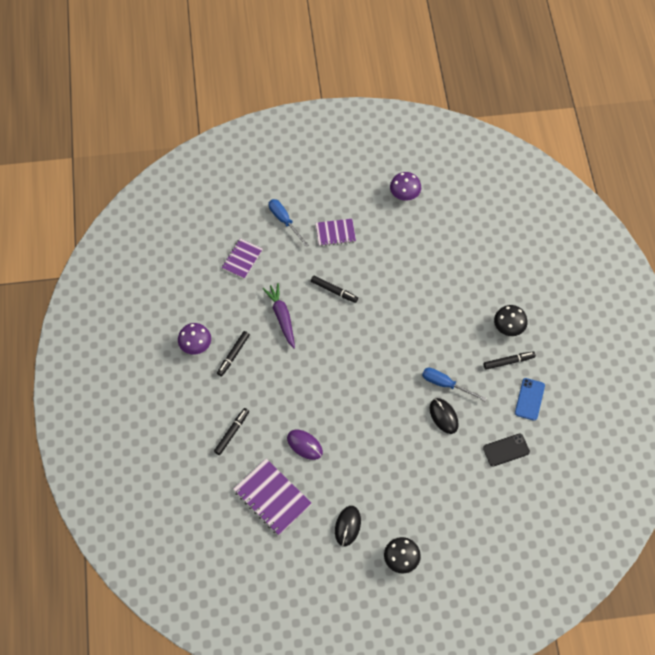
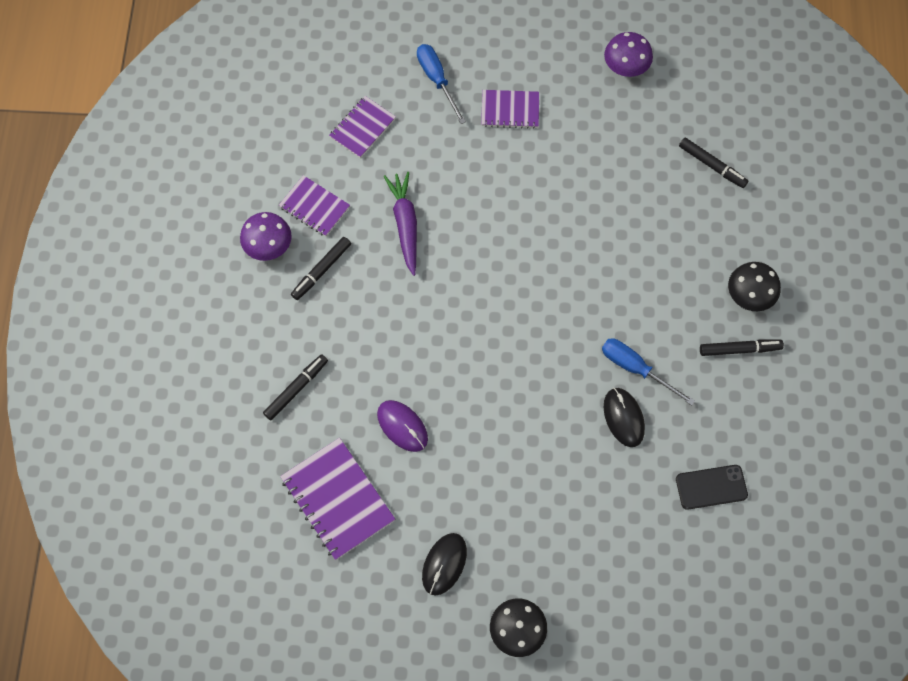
camera: 10 degrees right, 5 degrees up
(221, 315) = (314, 207): none -> purple notebook
(334, 291) = (491, 197): black marker -> black marker (712, 165)
(529, 399) = (762, 413): blue phone -> none

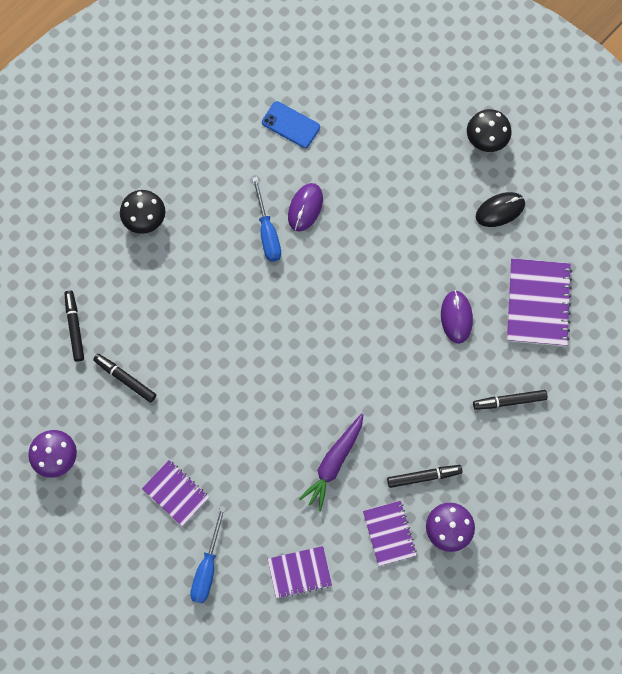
camera: 140 degrees left, 5 degrees up
(623, 418) = (305, 208): black mouse -> purple mouse
(711, 487) = (290, 125): black phone -> blue phone
(739, 349) = (187, 190): black marker -> black marker (125, 379)

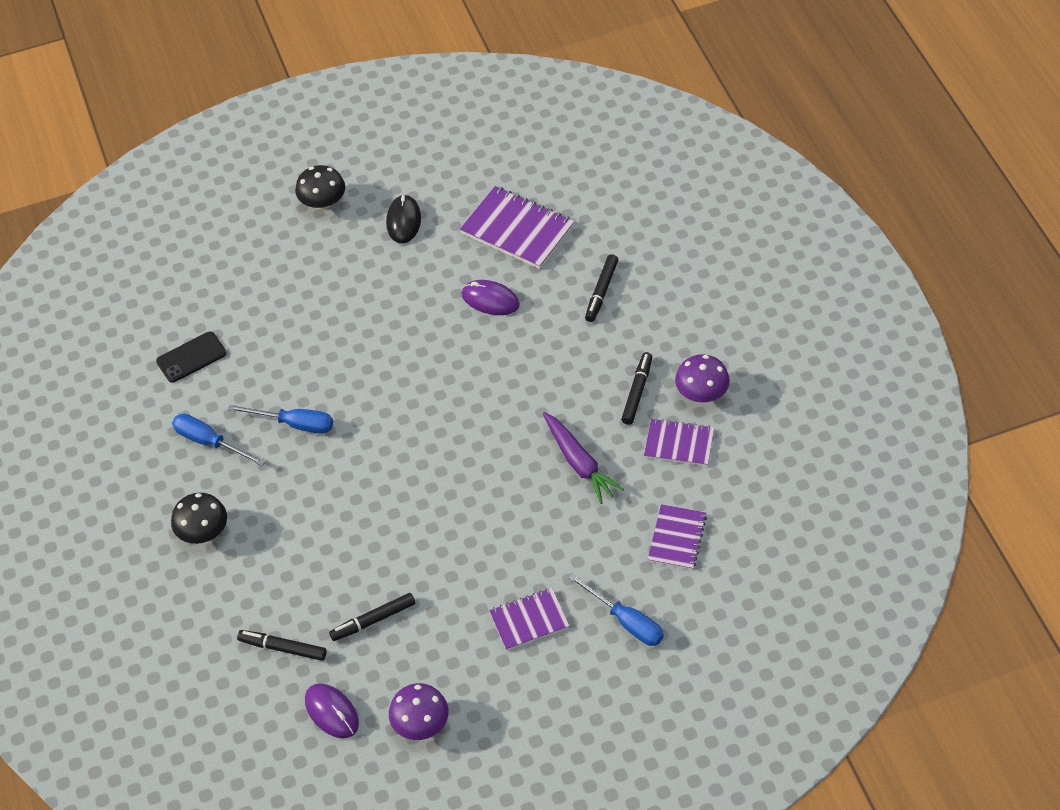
camera: 60 degrees left, 20 degrees down
(222, 180) = (209, 442): none -> blue screwdriver
(290, 125) = (191, 357): blue phone -> black phone
(305, 208) = (291, 380): purple mouse -> purple mouse (331, 712)

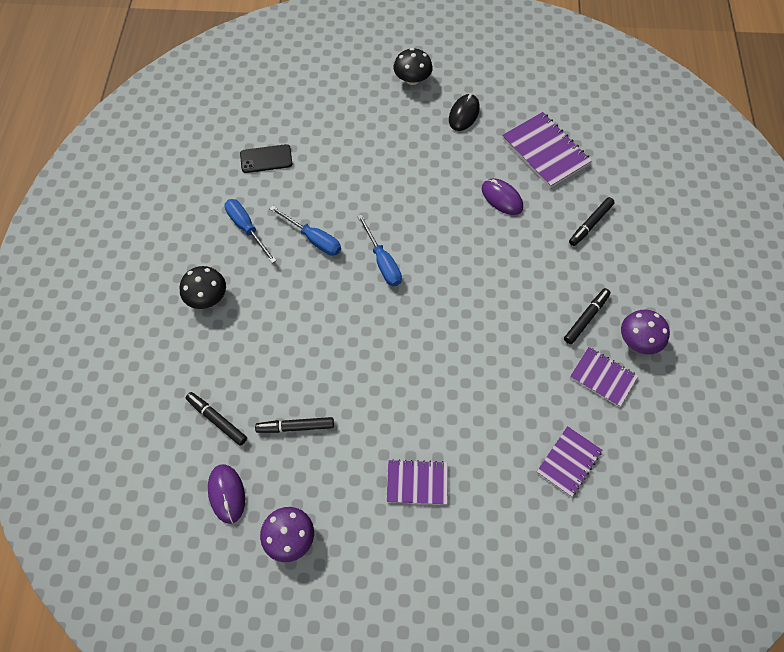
camera: 20 degrees right, 10 degrees up
(579, 463) = (515, 360): purple carrot -> none
(626, 621) = (496, 520): blue screwdriver -> blue screwdriver (382, 262)

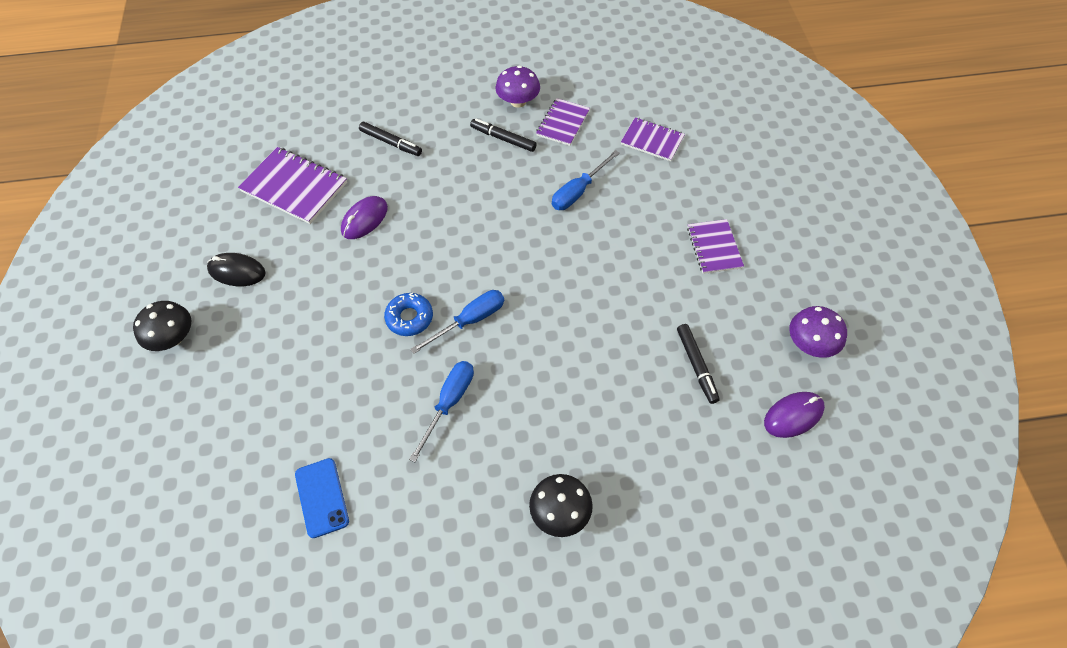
camera: 100 degrees left, 5 degrees down
(217, 420) = (717, 450): black marker -> none
(247, 228) = (445, 491): blue screwdriver -> blue screwdriver (578, 191)
(266, 159) = (322, 497): black phone -> blue phone
(395, 221) = (409, 318): none -> blue donut
(545, 151) = (294, 187): purple notebook -> purple notebook turned 75 degrees clockwise

